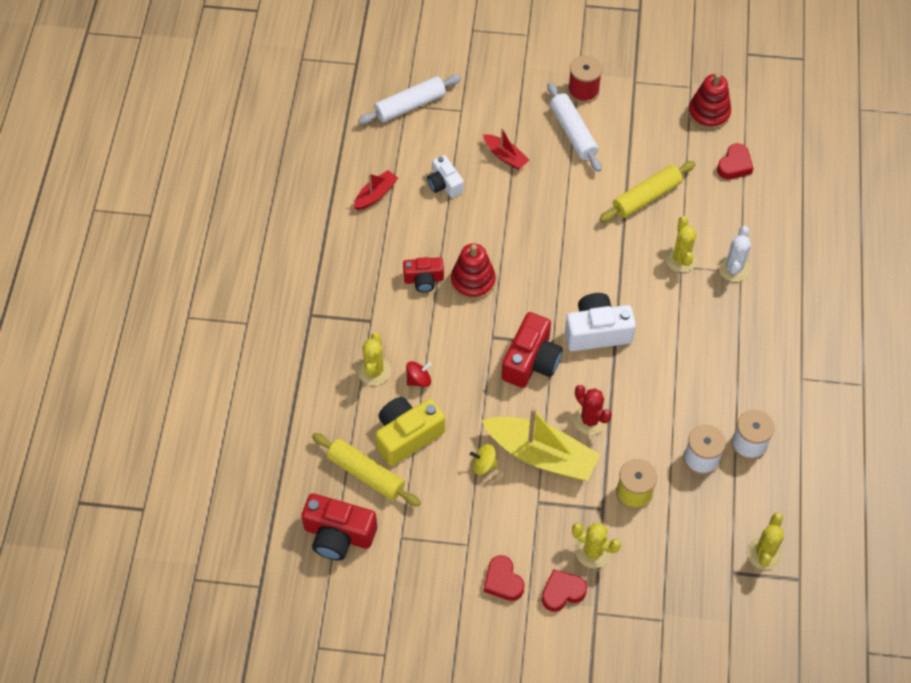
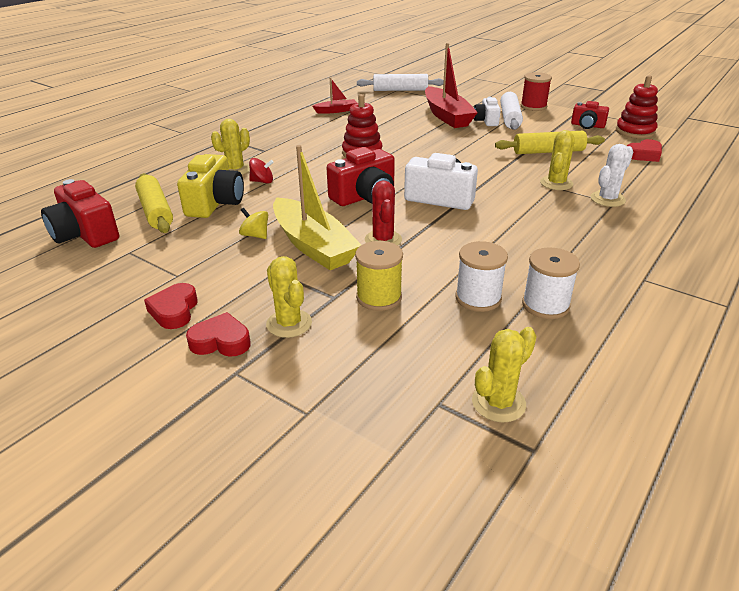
camera: 30 degrees right, 25 degrees down
(407, 435) = (215, 203): yellow camera -> yellow camera turned 105 degrees clockwise
(424, 279) = (326, 144): red camera -> red camera (587, 126)
(444, 184) = (389, 116): white camera -> white camera (486, 121)
(505, 156) = (447, 116): red boat -> red boat, size x1.97

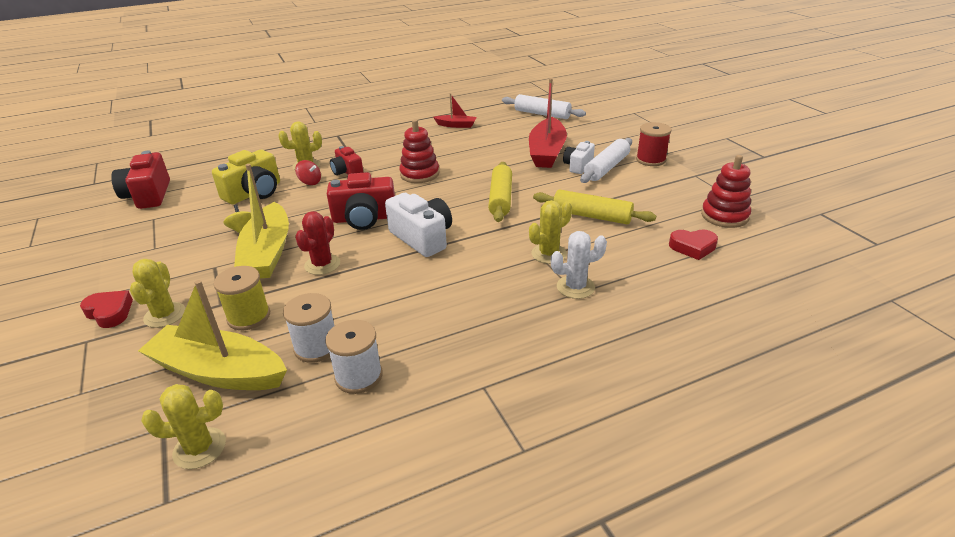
camera: 30 degrees right, 0 degrees up
(156, 211) = (210, 189): yellow rolling pin -> yellow rolling pin (500, 198)
(174, 311) = (117, 276): red heart -> none
(420, 345) = (219, 371): none -> yellow boat
(587, 126) = (678, 196): red camera -> red camera (347, 172)

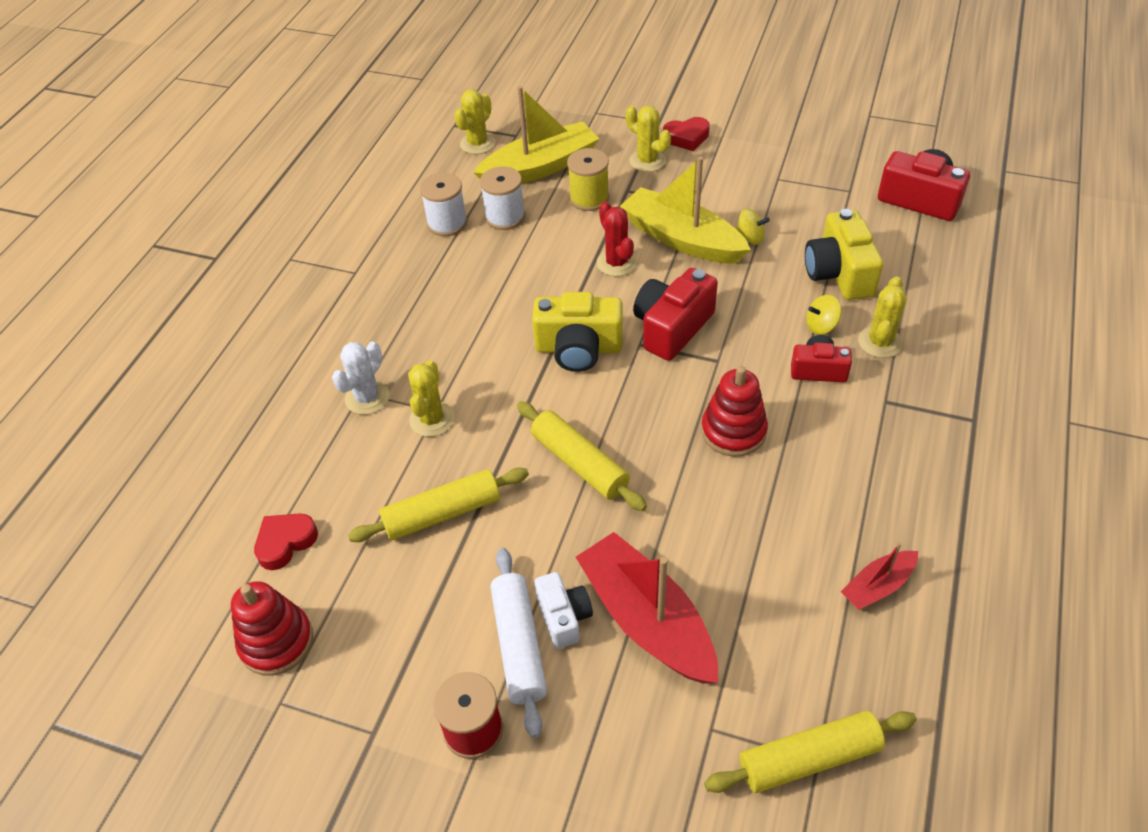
camera: 135 degrees right, 15 degrees up
(310, 182) = (821, 326): red spinning top -> yellow spinning top
(422, 238) = (578, 348): white camera -> yellow camera
(542, 114) = (809, 758): white rolling pin -> yellow rolling pin

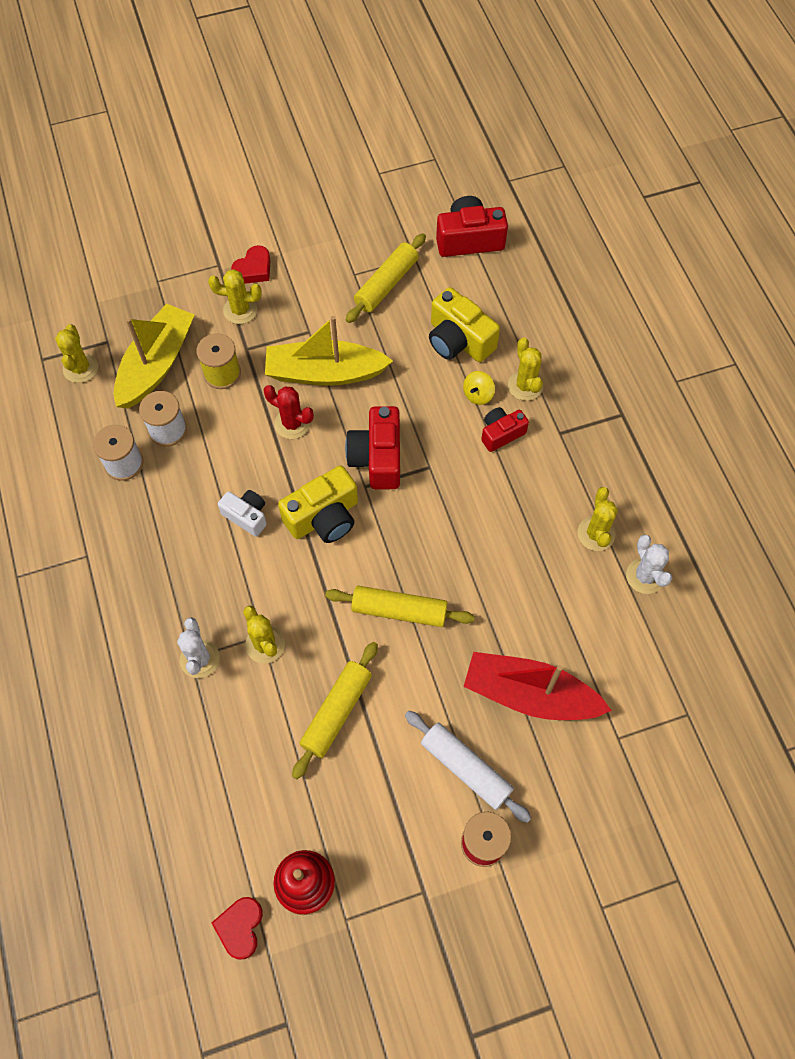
camera: 40 degrees left, 15 degrees up
(285, 542) = (244, 811): red heart -> red heart (240, 927)
(564, 617) = (478, 729): white camera -> white camera (246, 516)
(733, 431) = (481, 518): red stacking toy -> none
(750, 238) = (374, 343): yellow spinning top -> none
(809, 758) = (682, 716): yellow rolling pin -> yellow rolling pin (386, 284)
(851, 513) = (596, 534): none -> yellow cactus
(878, 586) = (645, 576): red boat -> white cactus

